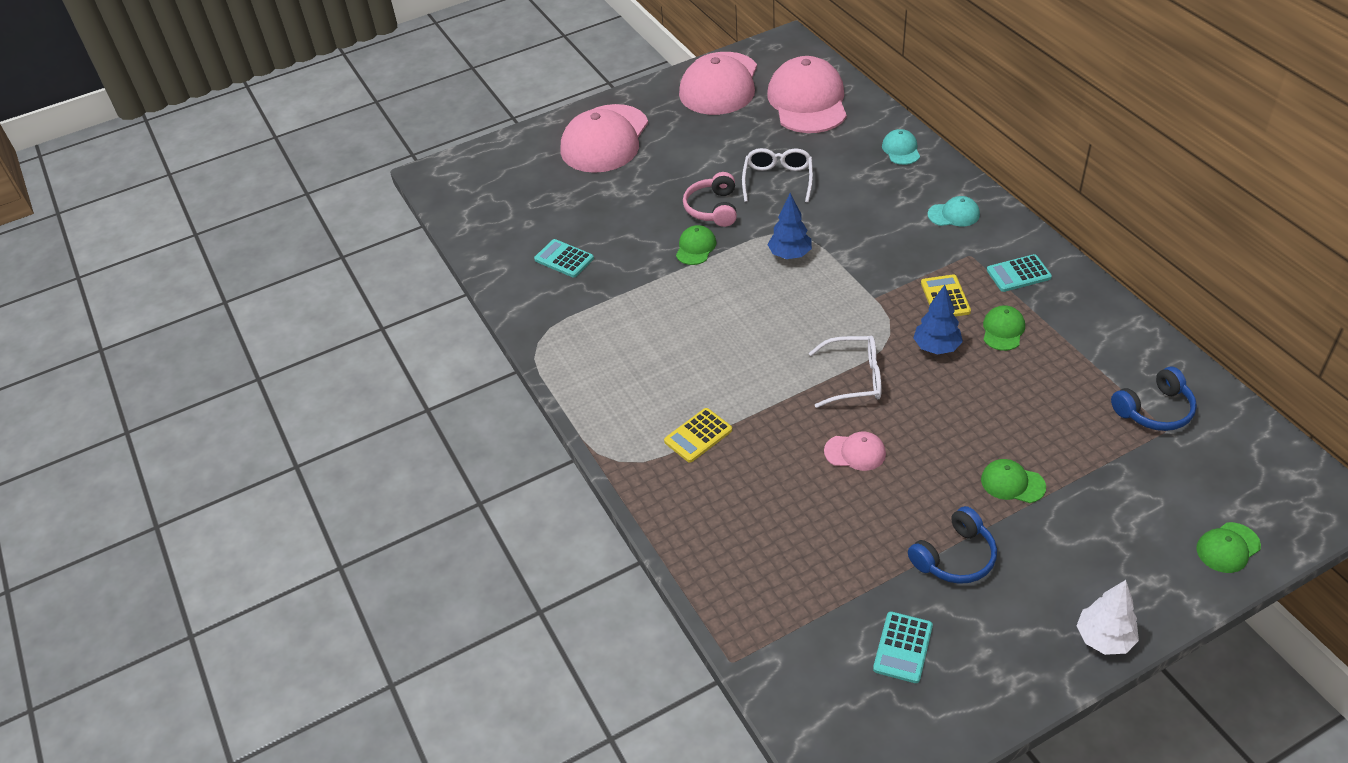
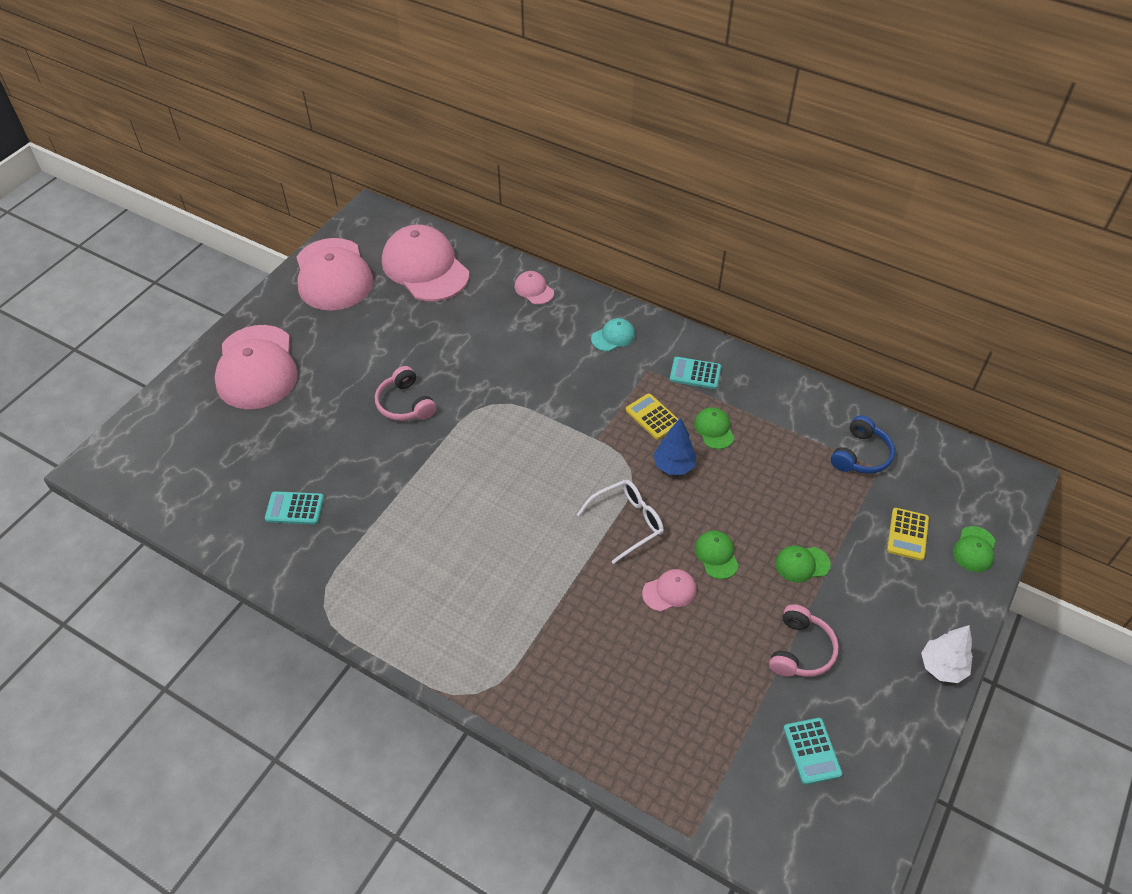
camera: 35 degrees left, 5 degrees up
(695, 247) = (413, 449): green cap -> green cap (716, 555)
(698, 436) = (531, 635): yellow calculator -> yellow calculator (907, 534)
(778, 180) = (446, 355): white glasses -> none
(790, 255) = (502, 425): blue tree -> none
(901, 150) = (534, 289): turquoise cap -> pink cap
(955, 557) = (801, 650): blue headphones -> pink headphones
(1018, 274) = (695, 373): turquoise calculator -> turquoise calculator turned 60 degrees clockwise

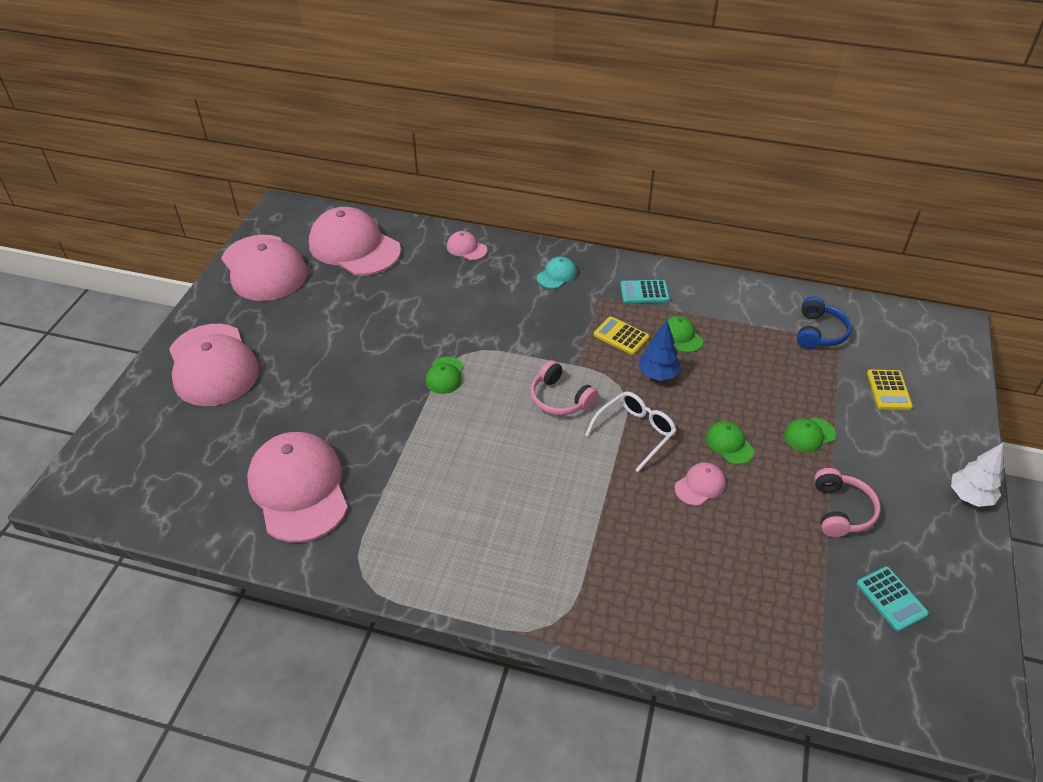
camera: 15 degrees left, 5 degrees down
(295, 508) = (299, 489): turquoise calculator -> pink cap
(405, 404) = (378, 370): pink headphones -> pink headphones (560, 399)
(974, 549) = (950, 391): green cap -> green cap (445, 375)

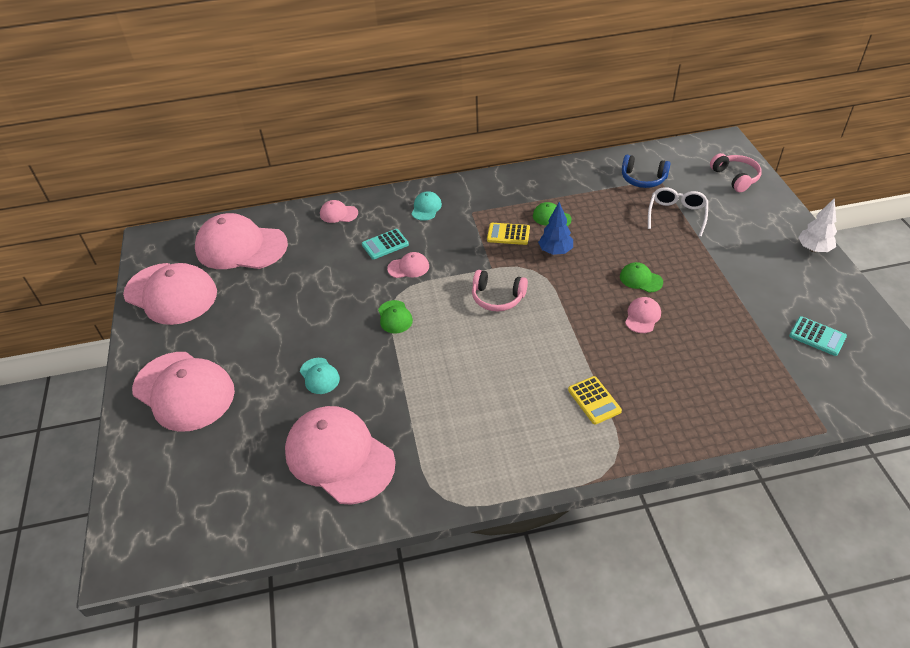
camera: 25 degrees left, 0 degrees up
(335, 403) = (319, 376): none -> turquoise cap
(494, 330) = (408, 267): none -> pink cap
(635, 432) = (570, 299): white glasses -> white glasses (676, 215)
(644, 292) = (501, 196): turquoise calculator -> turquoise calculator (385, 244)
(809, 435) = (687, 251): green cap -> none
(819, 332) = (643, 179): blue headphones -> blue headphones turned 120 degrees clockwise
(841, 511) = (745, 293): pink headphones -> pink headphones (735, 177)
(888, 390) = (715, 200): yellow calculator -> yellow calculator (594, 400)

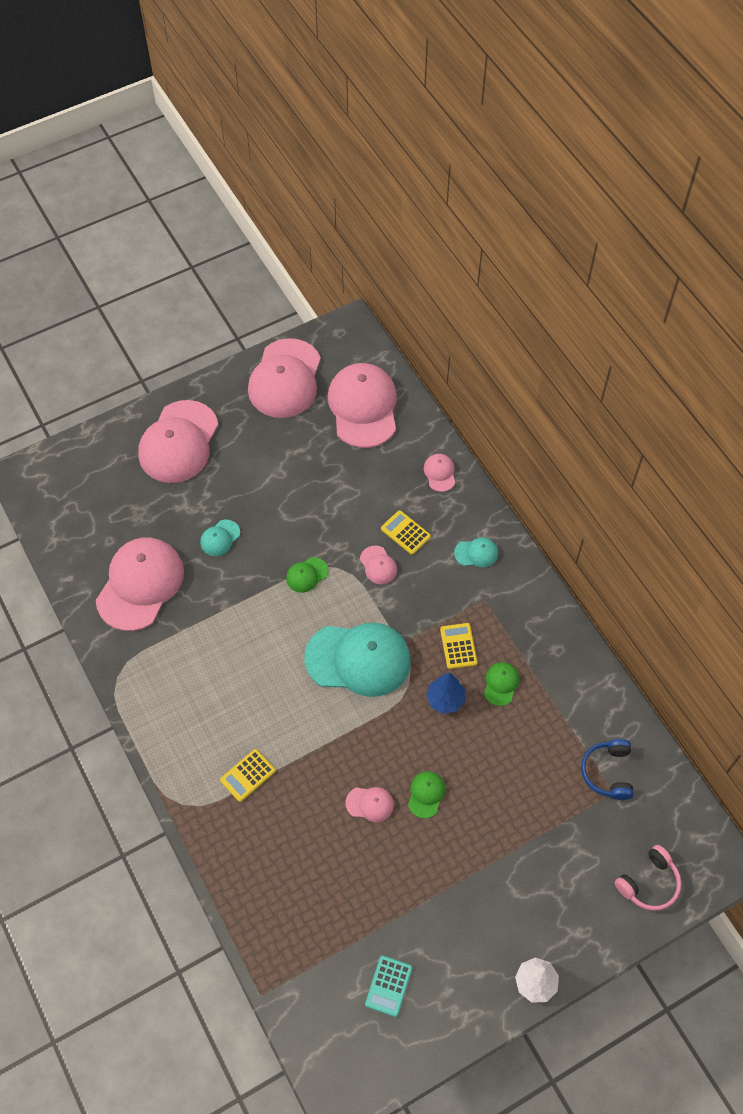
camera: 70 degrees right, 15 degrees up
(385, 244) = (405, 533): turquoise calculator -> yellow calculator
(497, 298) = (358, 659): pink headphones -> turquoise cap
(676, 215) = (550, 819): white glasses -> none

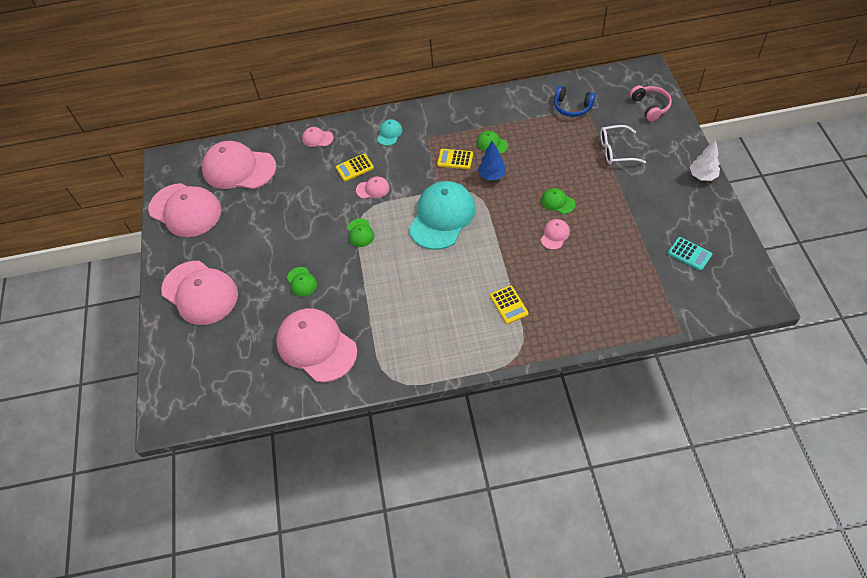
camera: 65 degrees left, 5 degrees down
(220, 538) = (302, 282): turquoise cap -> green cap
(544, 851) = (615, 150): none -> white glasses

